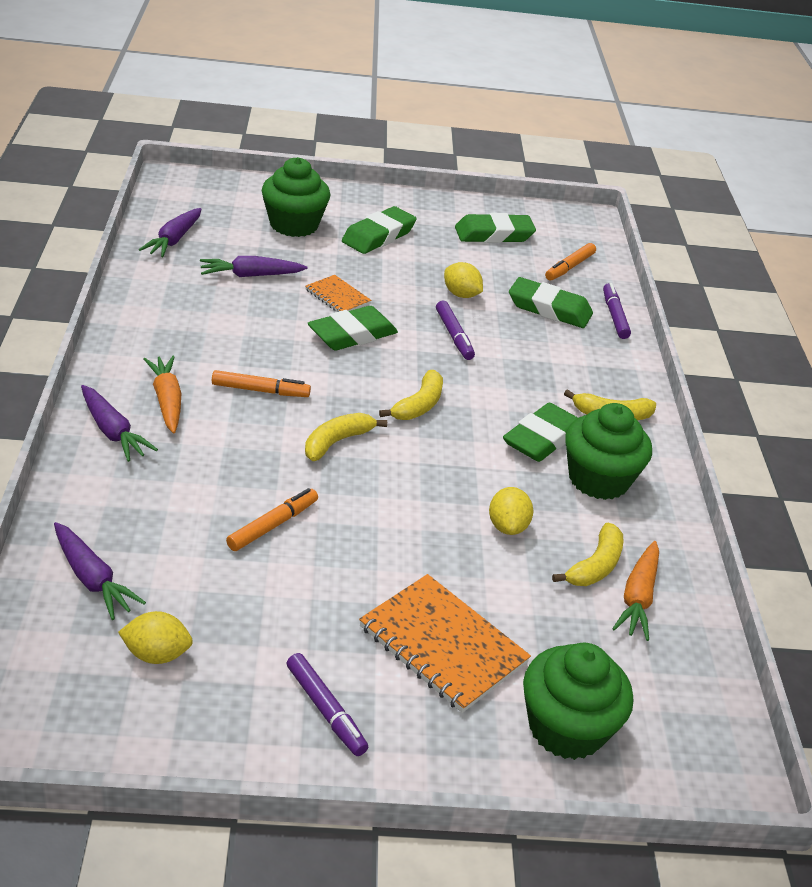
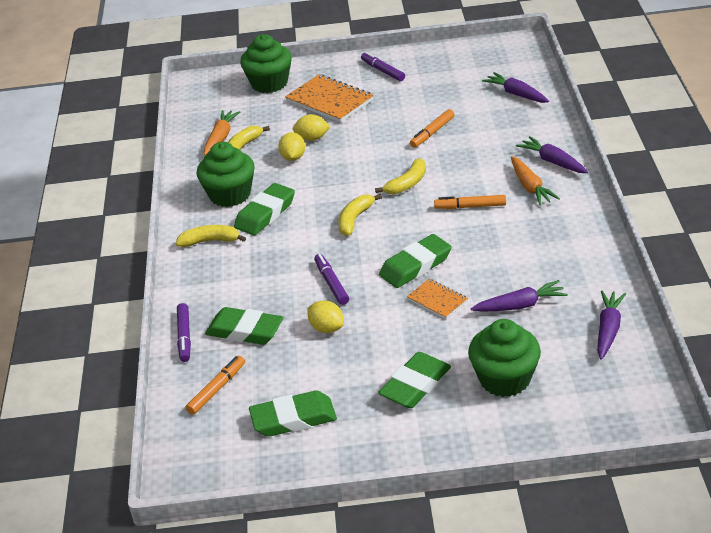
camera: 175 degrees left, 0 degrees up
(156, 654) = (468, 74): yellow lemon -> yellow lemon (312, 138)

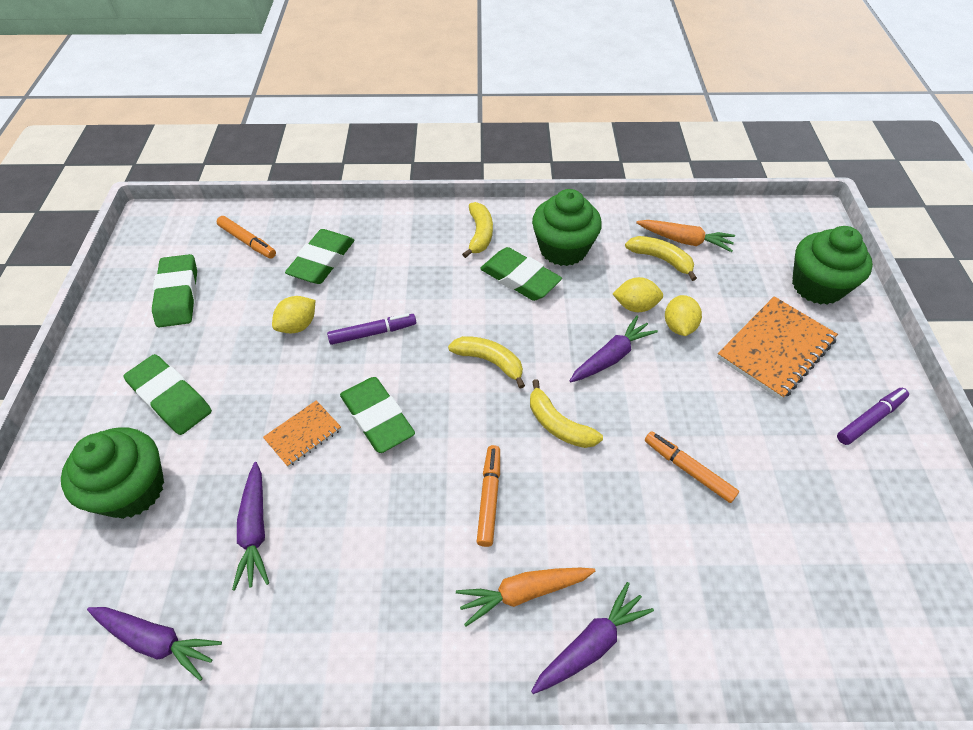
camera: 90 degrees right, 15 degrees up
(184, 336) = (332, 219): purple marker -> none
(516, 94) = (813, 619): purple carrot -> purple carrot (611, 357)

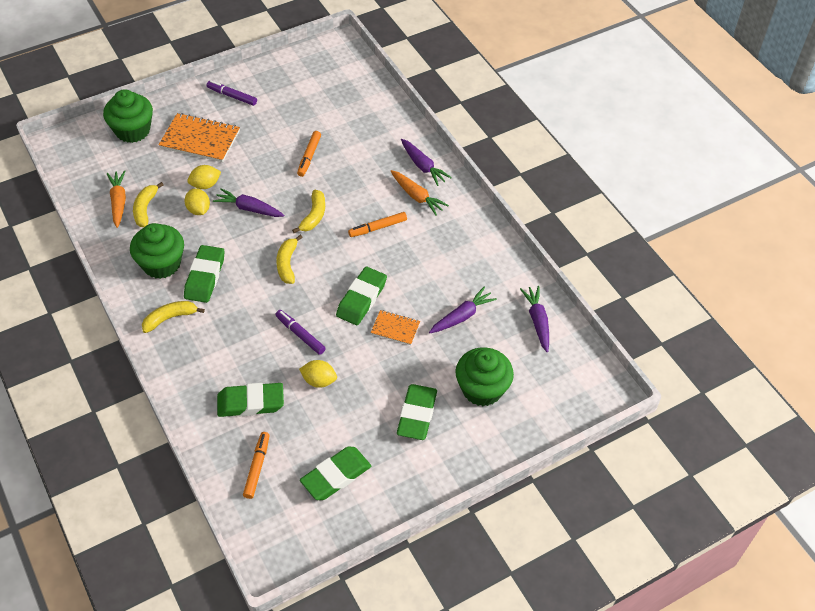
camera: 120 degrees left, 0 degrees up
(591, 644) = (423, 166): purple carrot -> purple carrot turned 150 degrees counterclockwise

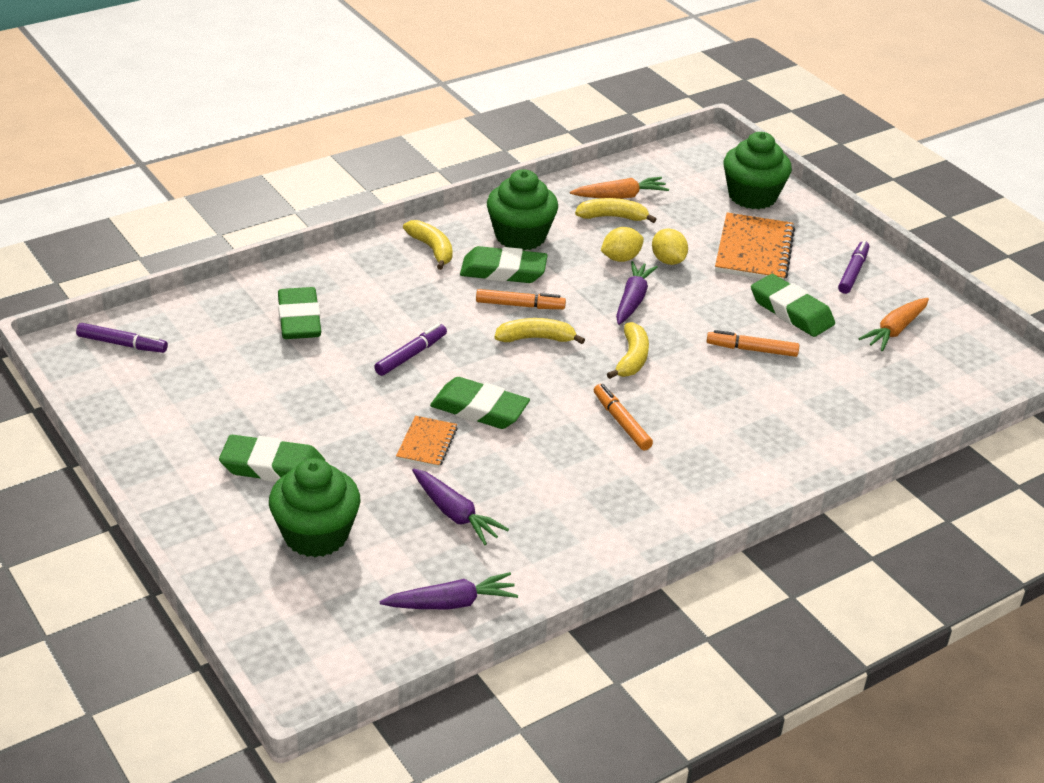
camera: 85 degrees right, 15 degrees down
(257, 467) = (201, 330): orange marker -> orange marker (520, 305)
(270, 521) = (122, 344): none -> purple marker
(314, 216) = (631, 359): yellow banana -> yellow banana turned 90 degrees counterclockwise
(319, 381) = (333, 374): yellow lemon -> none
(336, 476) = (180, 394): green eraser -> green eraser (791, 311)
(417, 196) = (698, 463): orange carrot -> orange carrot (894, 330)
(423, 166) = (768, 470): purple carrot -> none

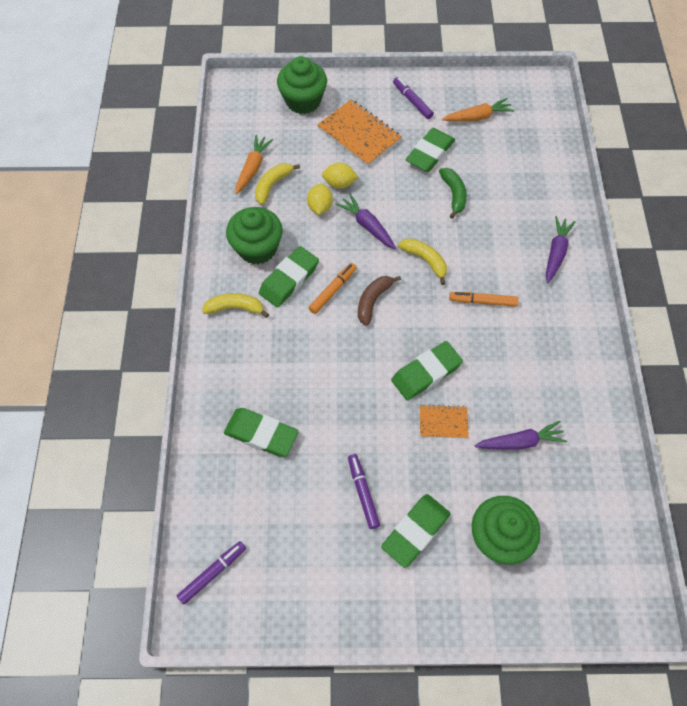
camera: 55 degrees left, 25 degrees up
(411, 355) = (346, 383): purple marker -> purple marker (363, 492)
(427, 443) = (443, 422): orange notebook -> orange notebook turned 45 degrees counterclockwise
(451, 603) = (599, 487): purple carrot -> purple carrot (556, 252)
(536, 338) = (373, 301): yellow banana -> brown banana
(752, 349) = (453, 194): orange marker -> green banana
(791, 311) = (430, 153): green eraser -> green eraser turned 45 degrees counterclockwise
(894, 330) = (477, 117): orange carrot -> orange carrot turned 90 degrees counterclockwise

